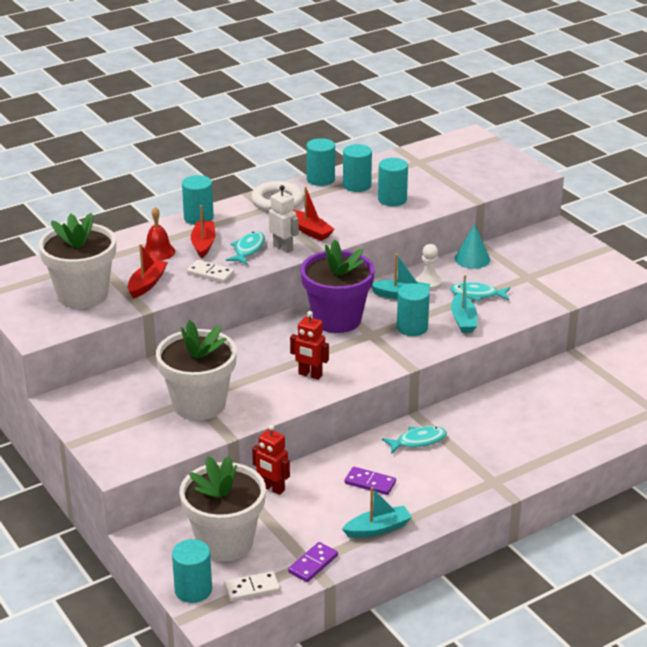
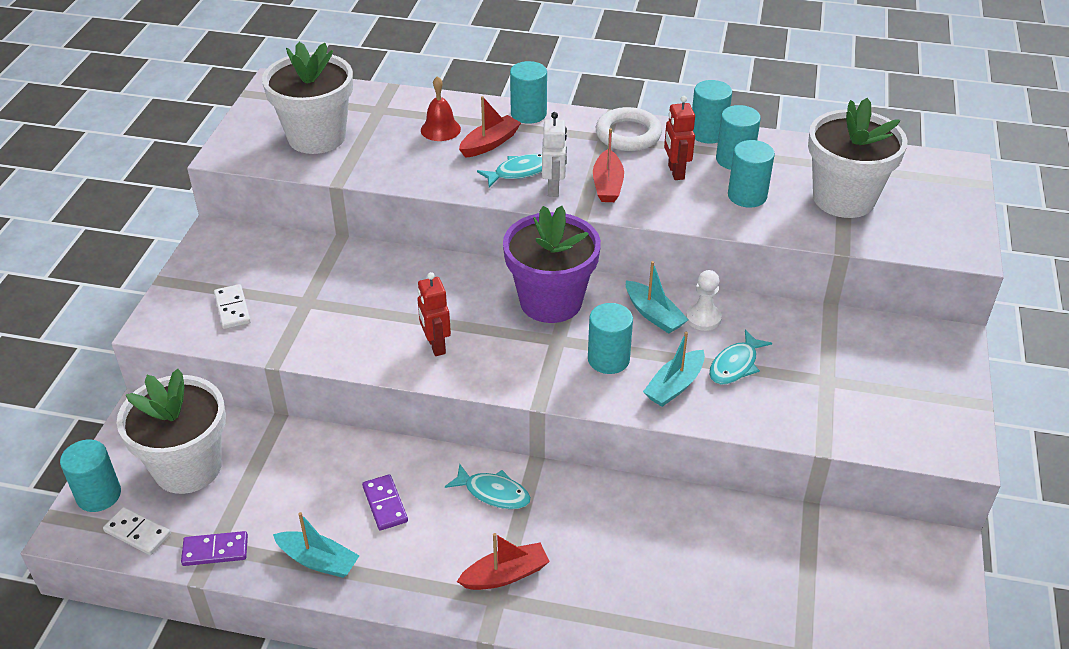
camera: 45 degrees right, 10 degrees up
(147, 284) = (380, 157): red boat -> red boat (505, 575)
(199, 404) = (302, 310): white flower pot -> white flower pot (843, 199)
(210, 273) = (447, 178): white domino -> white domino (232, 309)
(272, 488) = (300, 443): red robot -> red robot (675, 172)
(472, 259) = (794, 319): turquoise cone -> none
(477, 295) = (735, 365): turquoise fish -> turquoise fish turned 105 degrees counterclockwise

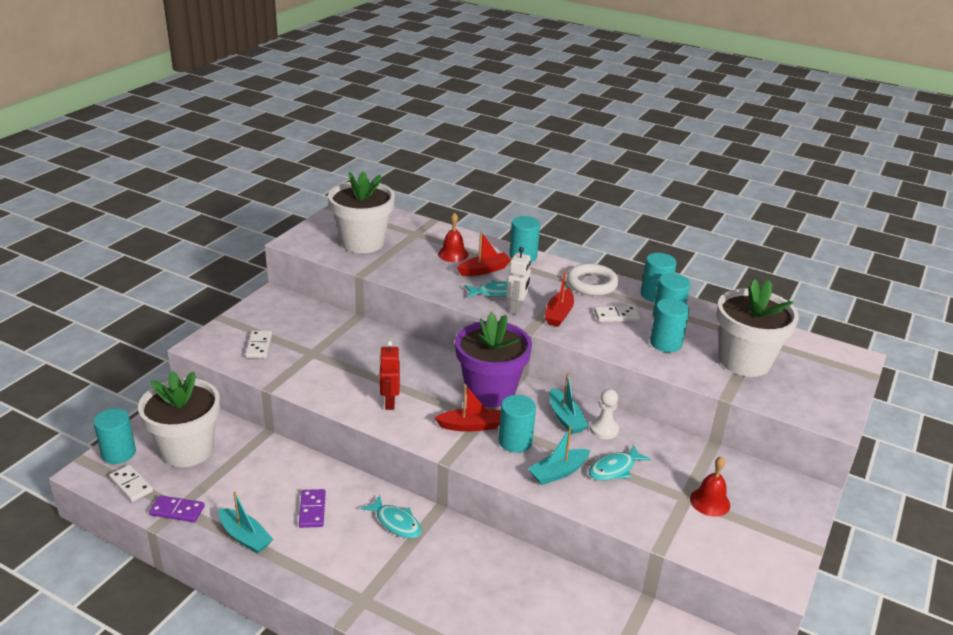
camera: 15 degrees right, 10 degrees down
(505, 575) = (377, 584): red boat -> red boat (470, 426)
(675, 172) = (616, 316): red robot -> white domino
(854, 378) = (710, 502): none -> red bell

